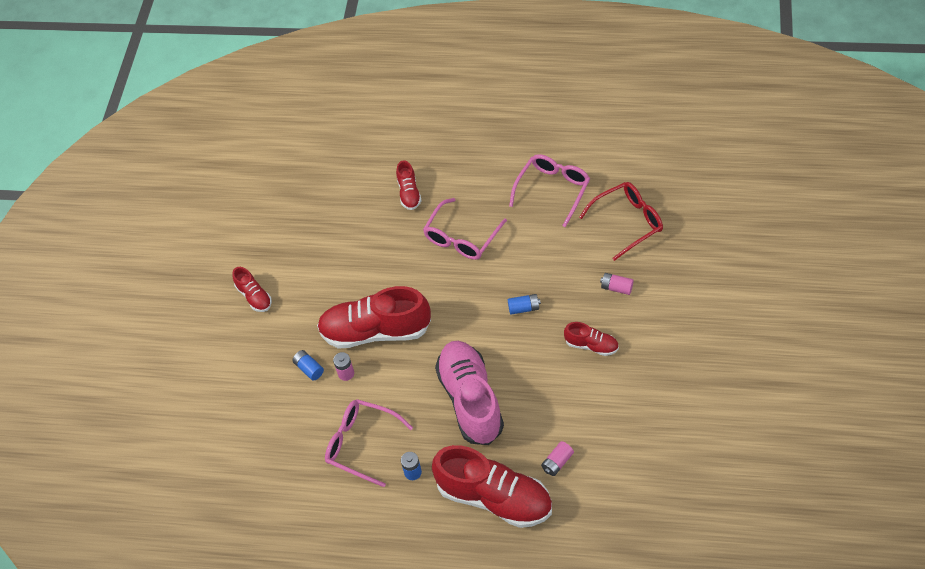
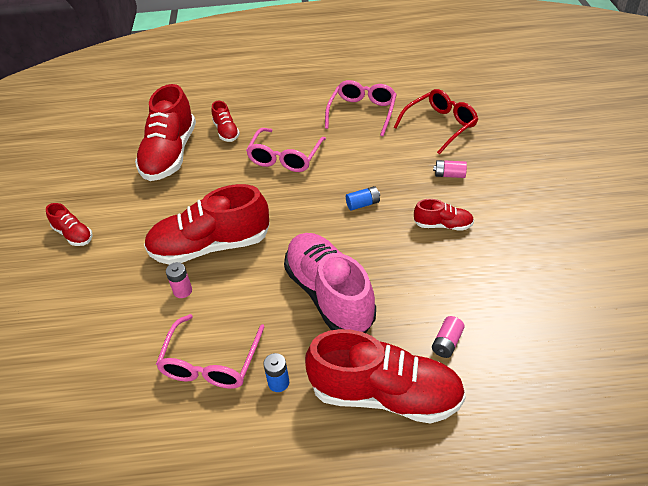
camera: 15 degrees left, 10 degrees down
(309, 369) = (139, 293): blue battery -> none
(350, 214) = (170, 154): none -> red shoe
(362, 444) = (211, 361): pink glasses -> pink glasses turned 90 degrees counterclockwise

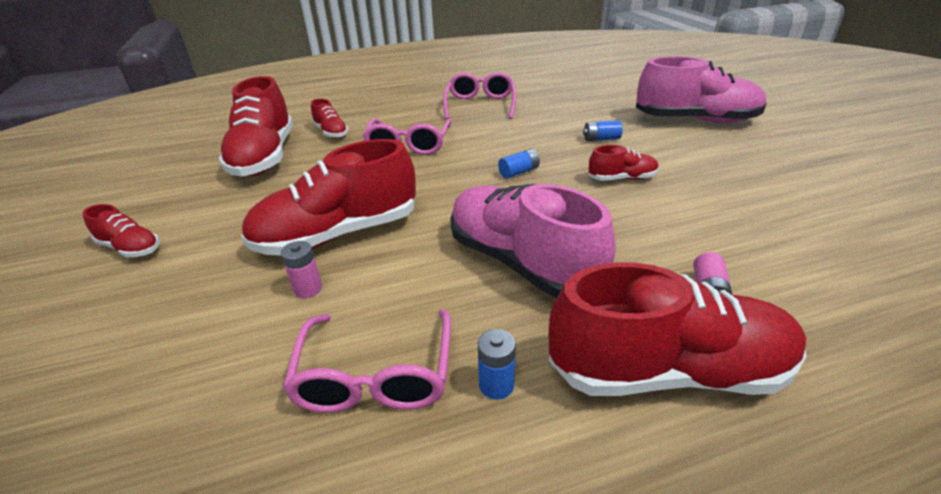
camera: 15 degrees left, 10 degrees down
(439, 126) = (566, 106): red glasses -> none
(449, 175) = (601, 139): pink battery -> blue battery
(548, 163) = (695, 120): none -> pink shoe

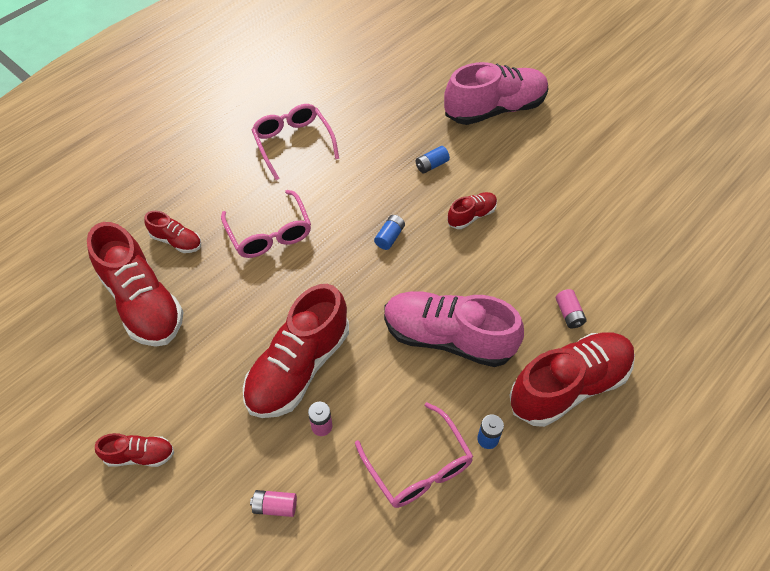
camera: 30 degrees left, 20 degrees up
(180, 342) = (275, 506): none -> pink battery

